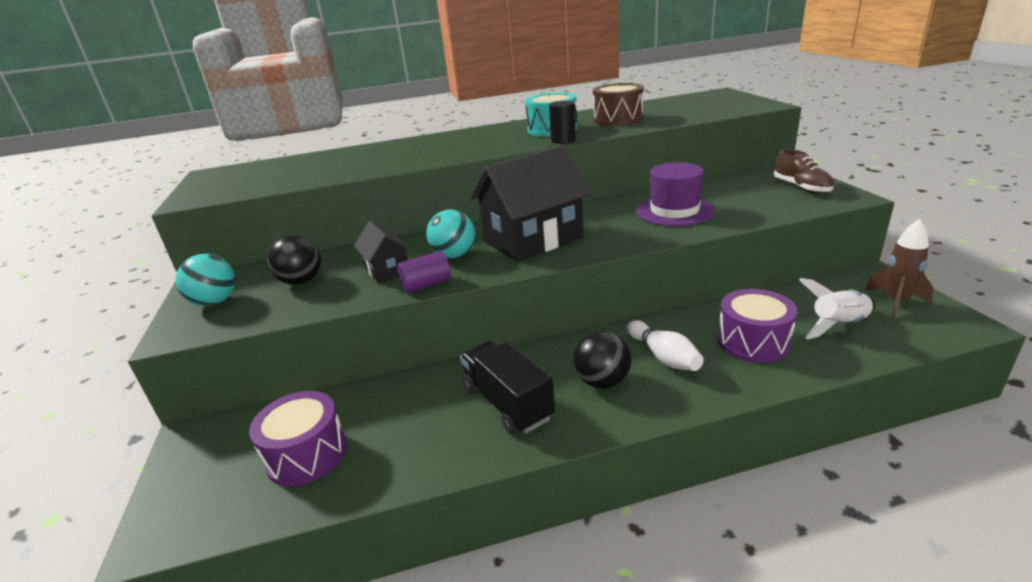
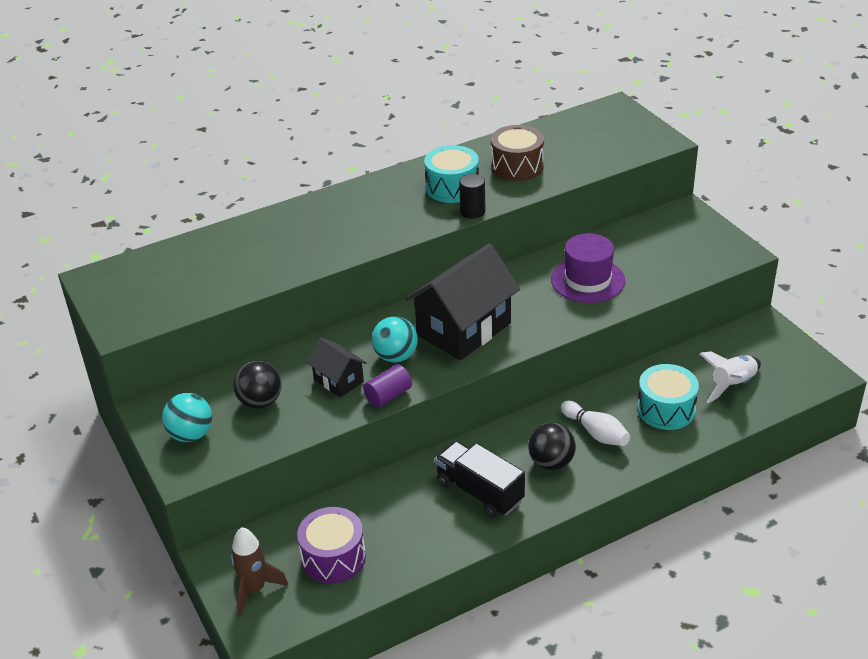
camera: 15 degrees left, 10 degrees up
(753, 342) = (666, 409): purple drum -> turquoise drum
(801, 187) = (701, 239): brown shoe -> none
(895, 303) = (778, 356): brown rocket -> brown rocket (254, 589)

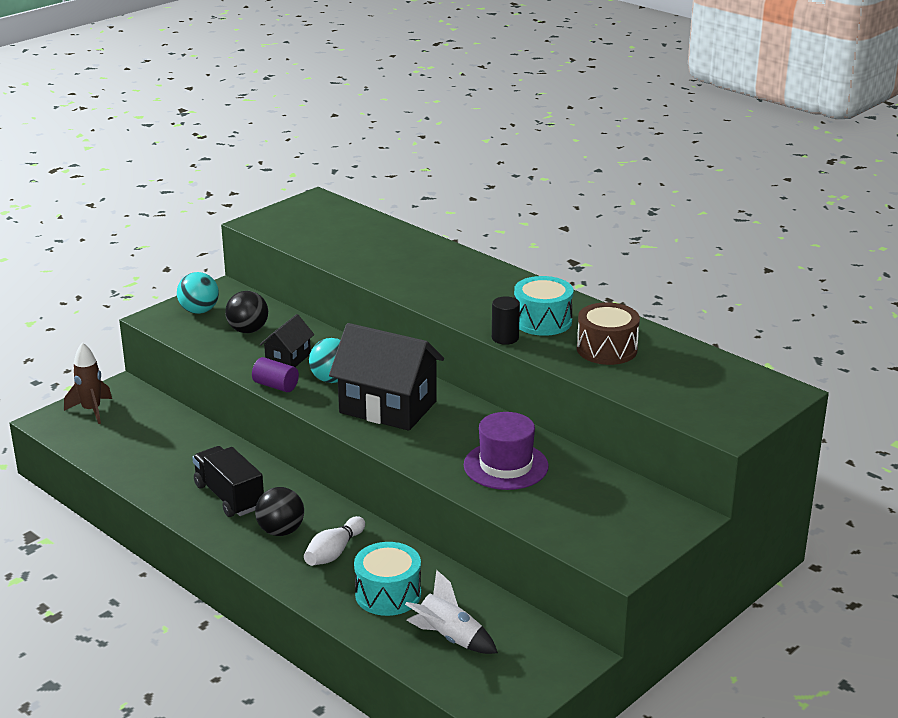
camera: 70 degrees right, 10 degrees down
(333, 557) = (132, 438): purple drum -> none
(479, 492) = (229, 496): black truck -> black truck turned 60 degrees counterclockwise

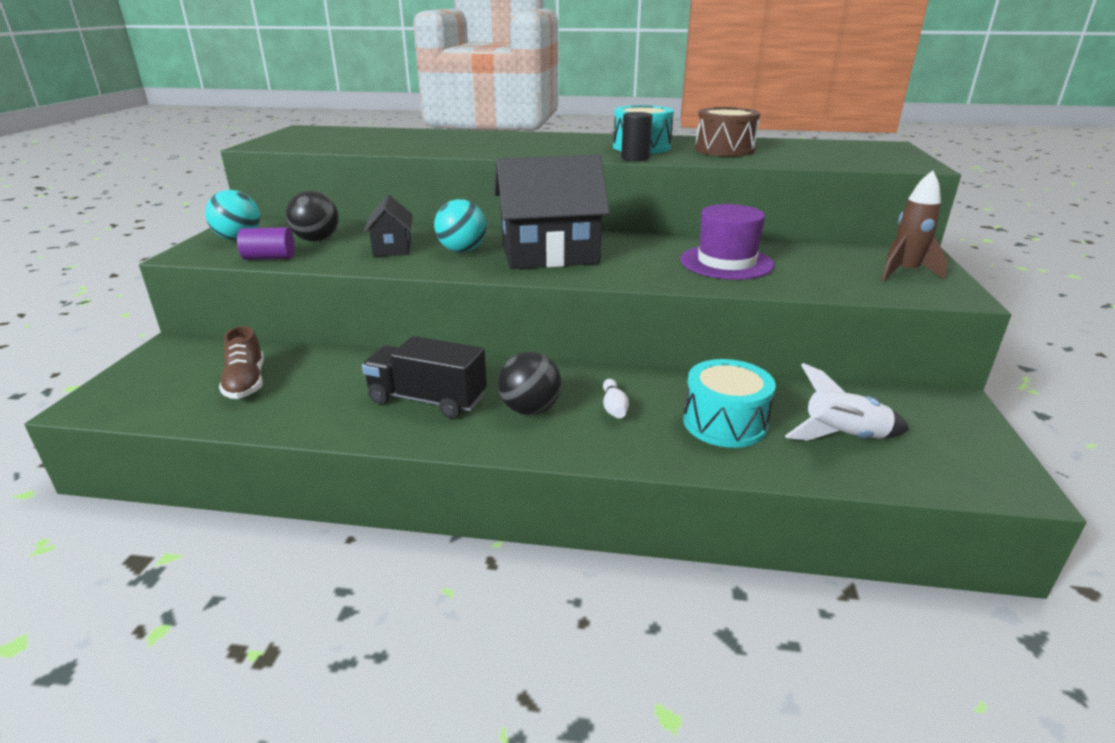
camera: 35 degrees left, 0 degrees up
(91, 410) = (149, 376): brown rocket -> brown rocket (904, 272)
(139, 438) = (246, 383): none -> brown shoe
(276, 386) = (409, 267): purple cylinder -> purple cylinder (269, 258)
(334, 552) = (614, 407): white bowling pin -> white bowling pin, size x0.64

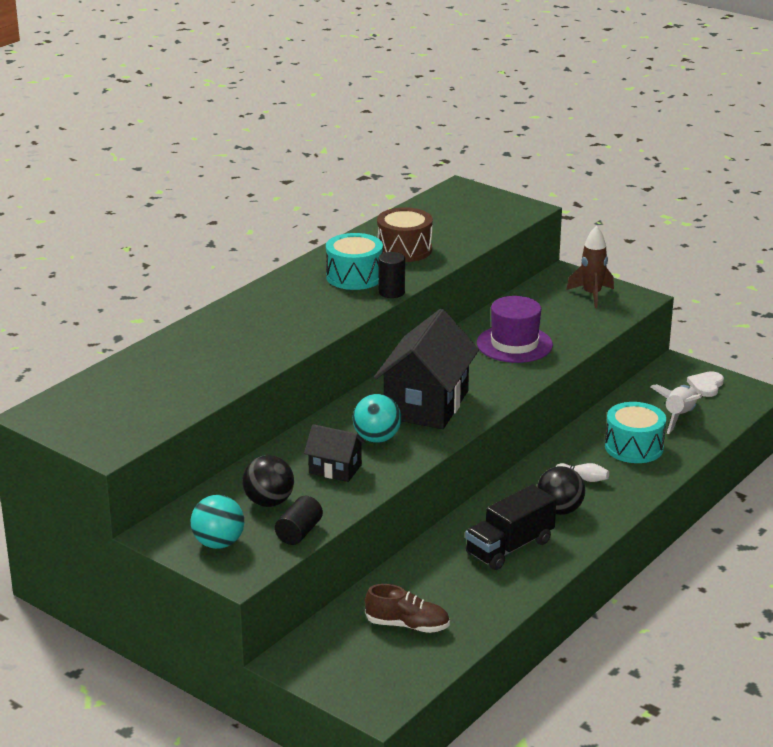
camera: 60 degrees left, 0 degrees up
(269, 258) = (299, 532): purple cylinder -> black cylinder
(952, 438) = (706, 385): none -> white heart

